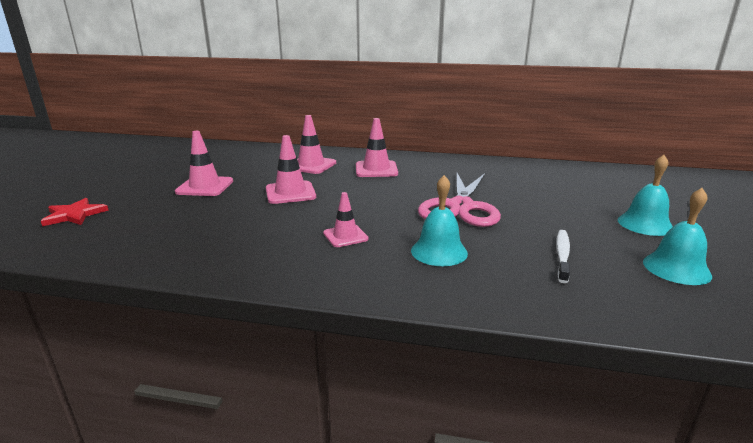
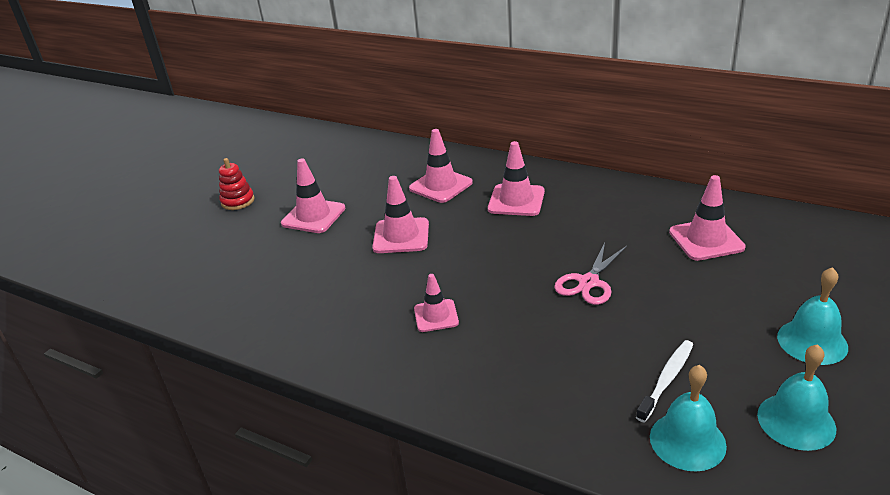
camera: 20 degrees right, 10 degrees up
(74, 215) = (182, 250): red star -> none
(127, 182) = (238, 201): none -> red stacking toy
(439, 251) = (527, 354): turquoise bell -> turquoise bell (687, 441)
(461, 207) = (589, 282): pink scissors -> pink scissors, size x0.59
(529, 180) = (706, 240): none -> pink traffic cone

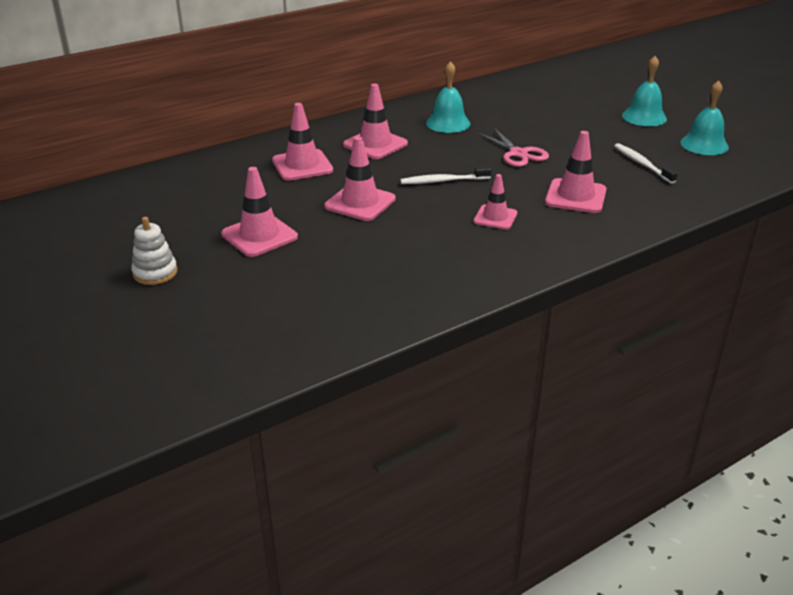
camera: 65 degrees left, 0 degrees up
(238, 201) = (155, 273): red stacking toy -> white stacking toy
(481, 261) = (443, 181): none -> white toothbrush
(687, 441) = (698, 176): turquoise bell -> turquoise bell (448, 123)
(706, 240) = (515, 106): pink traffic cone -> pink traffic cone (575, 196)

